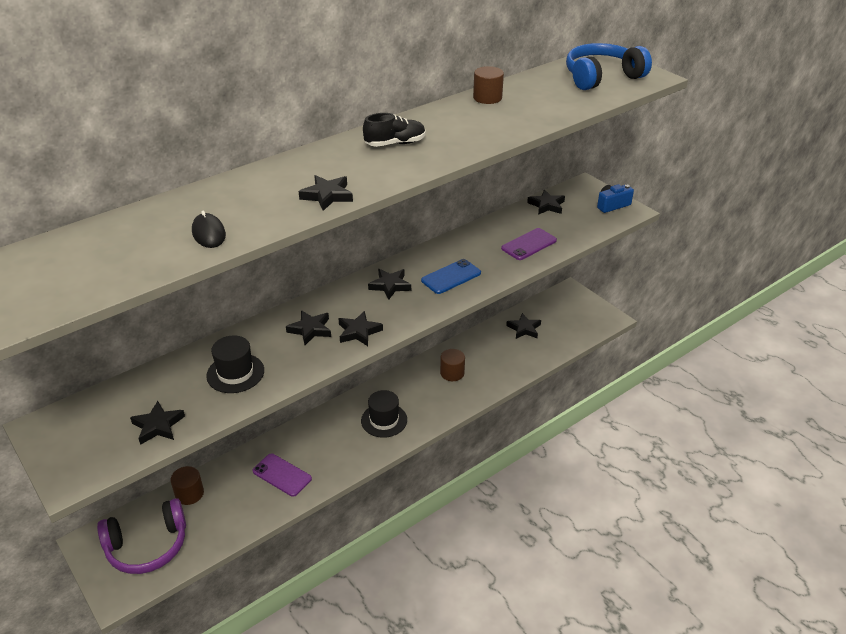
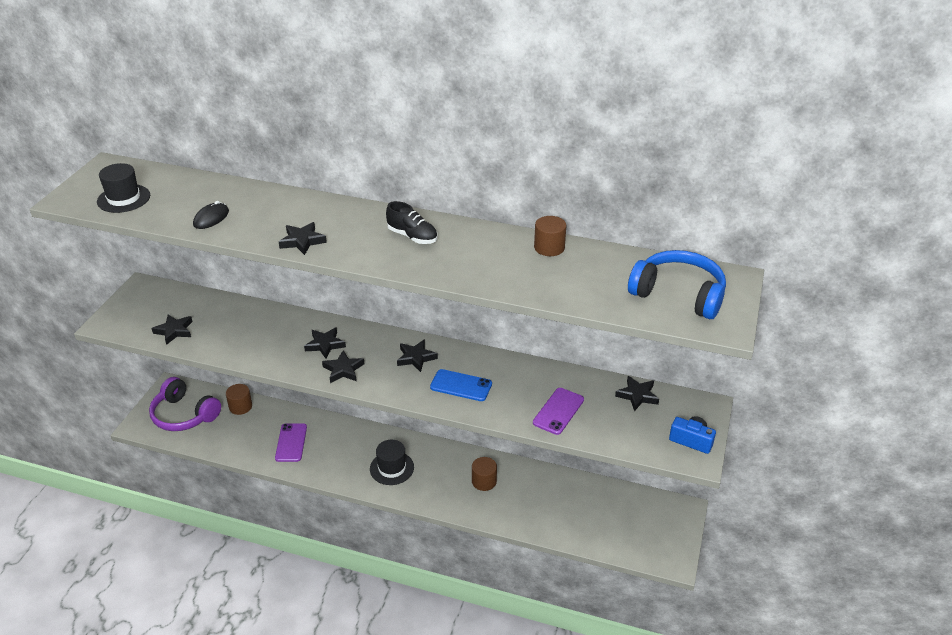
camera: 55 degrees right, 0 degrees up
(235, 373) = (249, 335): black hat -> black hat (123, 198)
(524, 329) = (590, 501): black star -> none
(529, 244) = (558, 411): purple phone -> purple phone turned 75 degrees counterclockwise

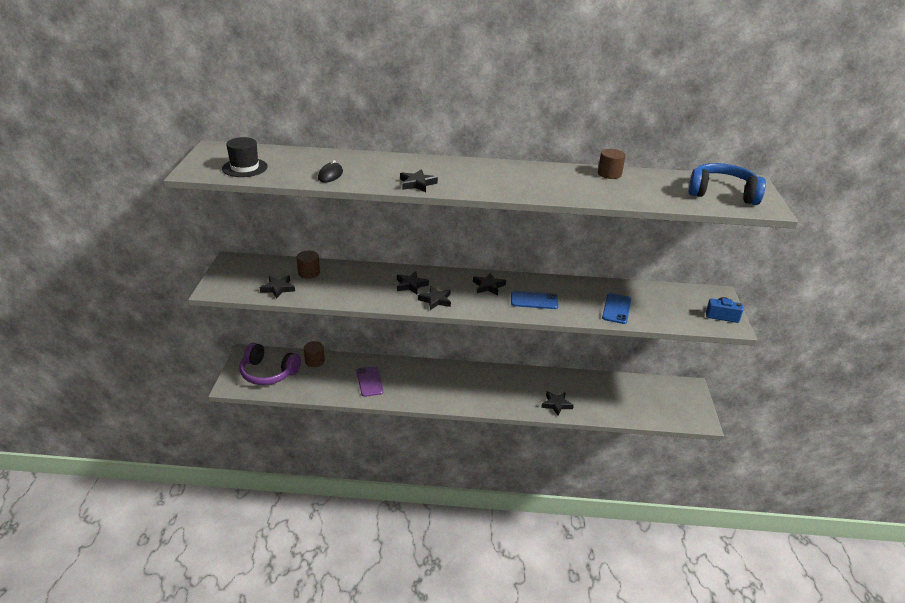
camera: 15 degrees left, 5 degrees down
(392, 468) = (460, 388): black hat -> none
(412, 236) = (502, 175): black shoe -> none
(484, 481) = (536, 388): brown cylinder -> brown cylinder (309, 273)
(558, 411) = (616, 309): purple phone -> blue phone
(637, 395) = (667, 292): black star -> black star (556, 404)

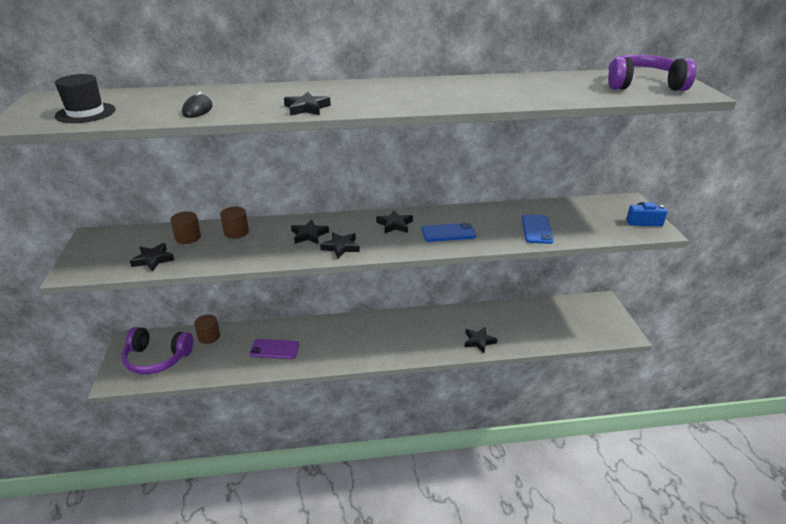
camera: 10 degrees left, 0 degrees up
(369, 381) = (274, 349): purple phone -> purple phone turned 60 degrees counterclockwise
(609, 174) = (517, 79): brown cylinder -> brown cylinder (236, 232)
(722, 193) = (643, 85): blue headphones -> purple headphones

